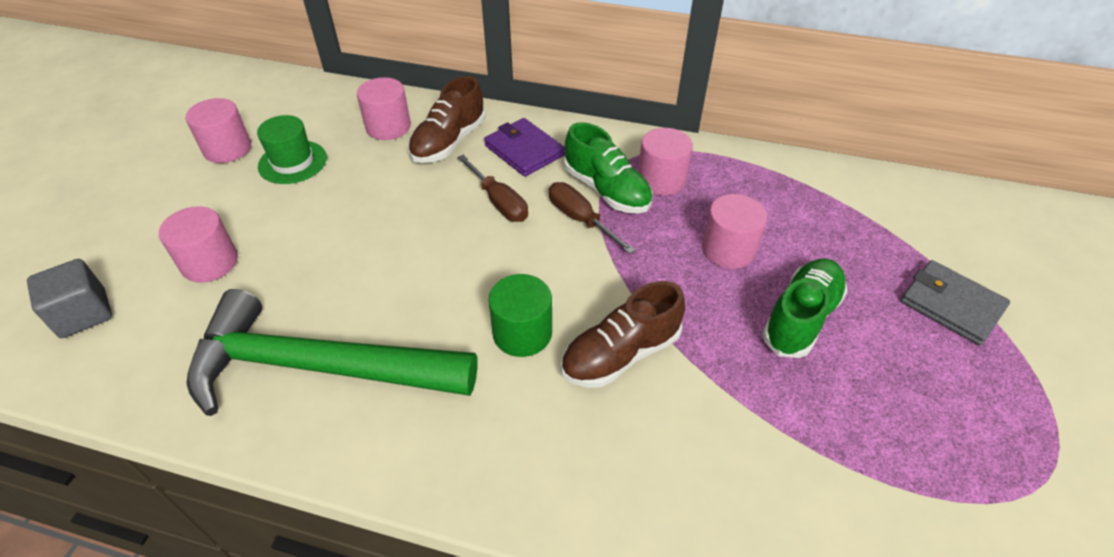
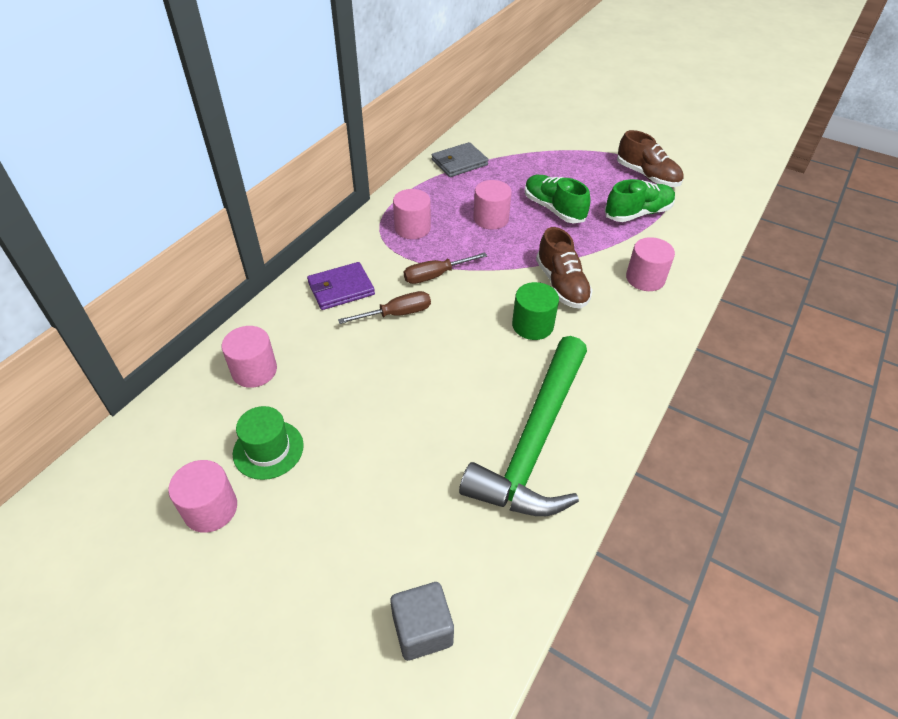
camera: 75 degrees left, 0 degrees up
(210, 262) = (389, 519): pink cylinder -> pink cylinder (645, 278)
(449, 142) = (303, 332): brown shoe -> brown shoe (647, 176)
(606, 190) = (411, 256): green shoe -> green shoe (638, 213)
(951, 305) = (559, 158): grey wallet -> grey wallet (459, 162)

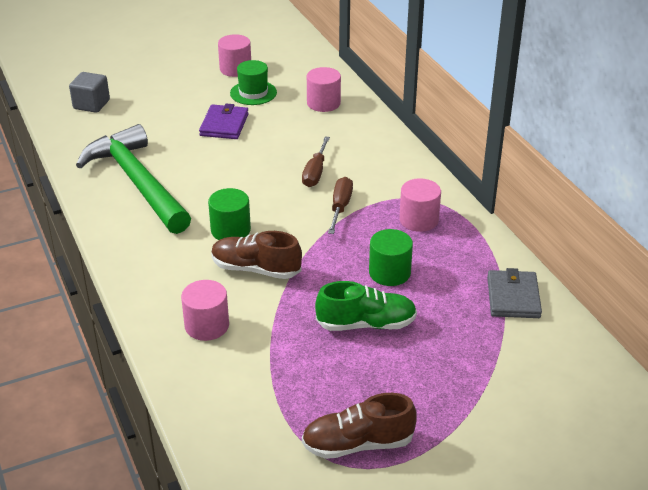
camera: 125 degrees right, 10 degrees down
(341, 288) = (371, 158): purple wallet -> purple wallet (224, 125)
(491, 219) = (389, 273): pink cylinder -> green cylinder
(638, 213) = (299, 385): green shoe -> none

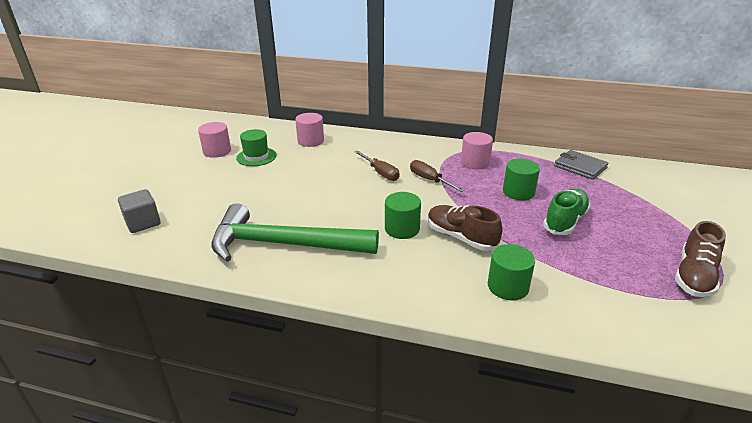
camera: 50 degrees left, 5 degrees down
(207, 325) = (508, 286): pink cylinder -> green cylinder
(224, 125) = (274, 181): purple wallet -> none
(256, 269) = (461, 237): brown shoe -> brown shoe turned 75 degrees clockwise

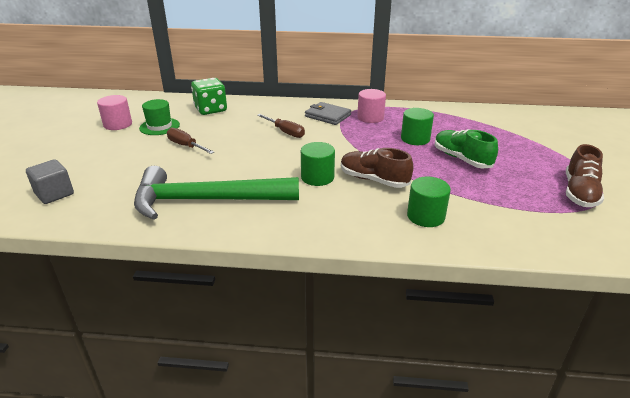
camera: 10 degrees left, 0 degrees up
(310, 141) = (211, 109): pink cylinder -> green dice
(429, 180) = (332, 134): brown screwdriver -> brown screwdriver (185, 146)
(565, 221) = (461, 159): green shoe -> green shoe turned 60 degrees counterclockwise
(580, 167) = (463, 115): grey wallet -> grey wallet (328, 116)

